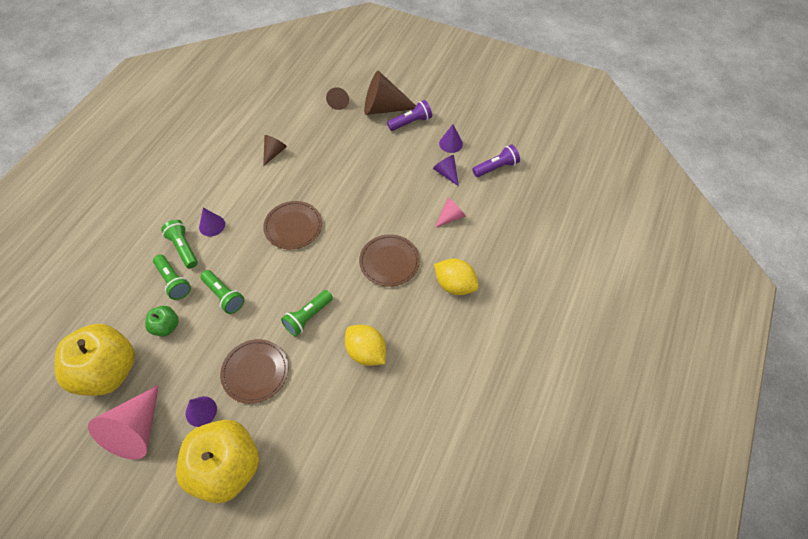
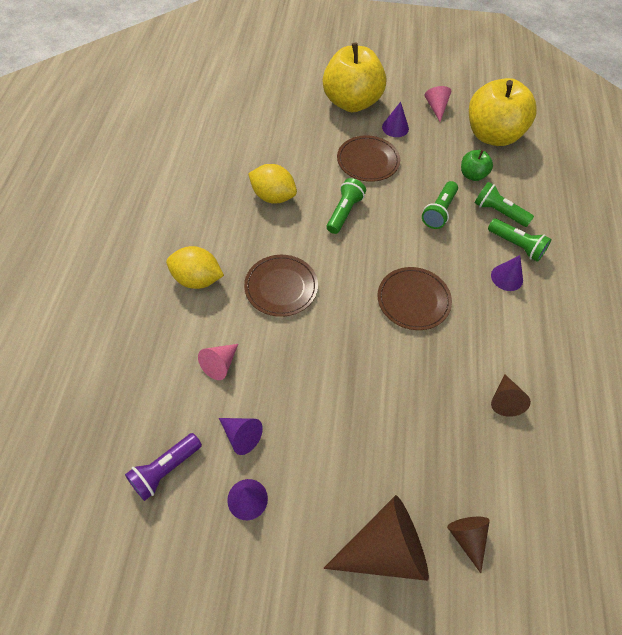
camera: 160 degrees right, 0 degrees up
(136, 430) = (436, 107): pink cone -> pink cone, size x0.53
(224, 296) = (439, 211): green flashlight -> green flashlight turned 90 degrees counterclockwise
(411, 122) = (327, 527): purple flashlight -> none

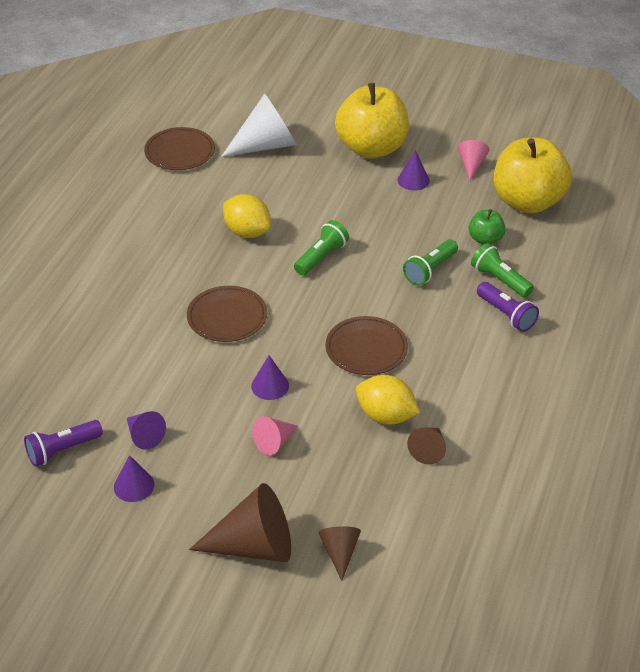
camera: 15 degrees right, 15 degrees down
(197, 279) = (141, 298): yellow lemon -> yellow lemon (386, 416)
(220, 364) = (141, 374): pink cone -> pink cone (274, 442)
(264, 110) = (266, 145): none -> white cone
(368, 161) = (367, 210): brown plate -> brown plate (180, 152)
(507, 277) = (481, 343): purple cone -> purple cone (270, 386)
(516, 245) = (506, 314): green flashlight -> purple flashlight

